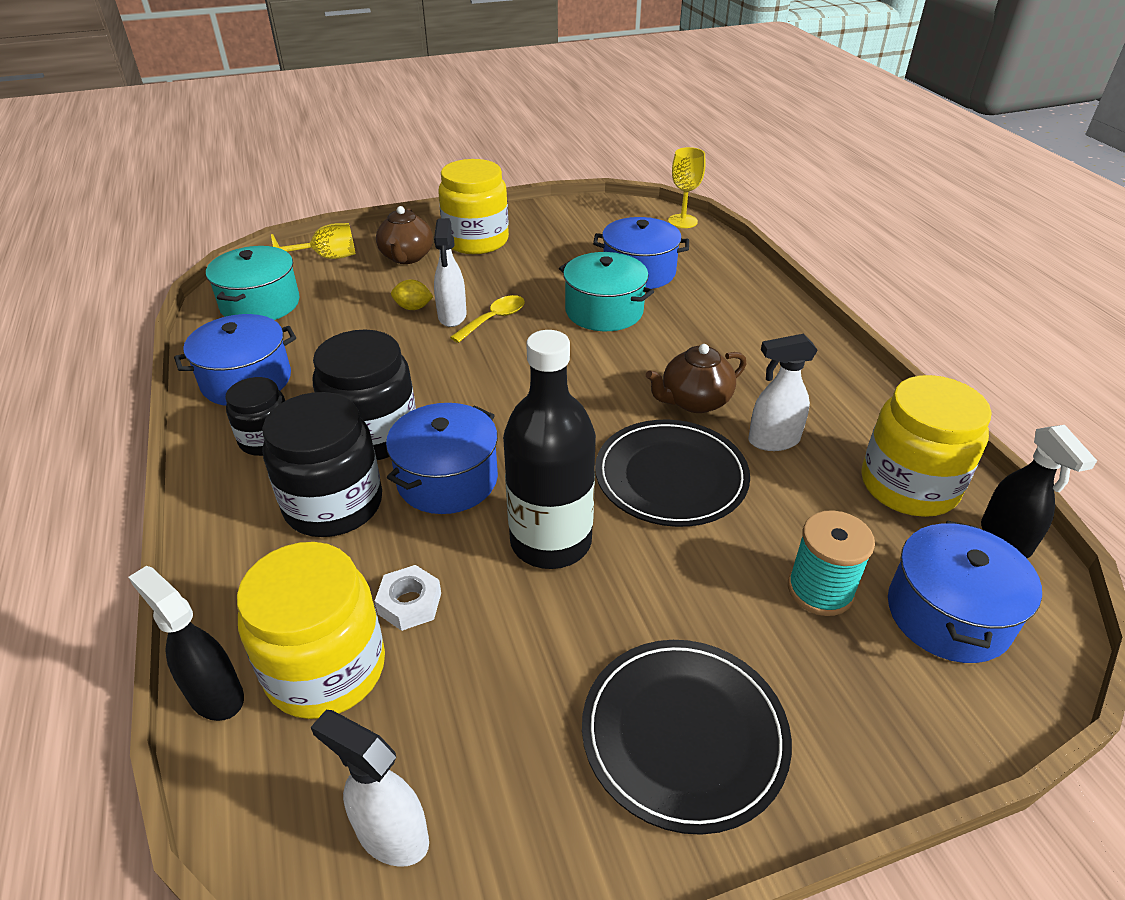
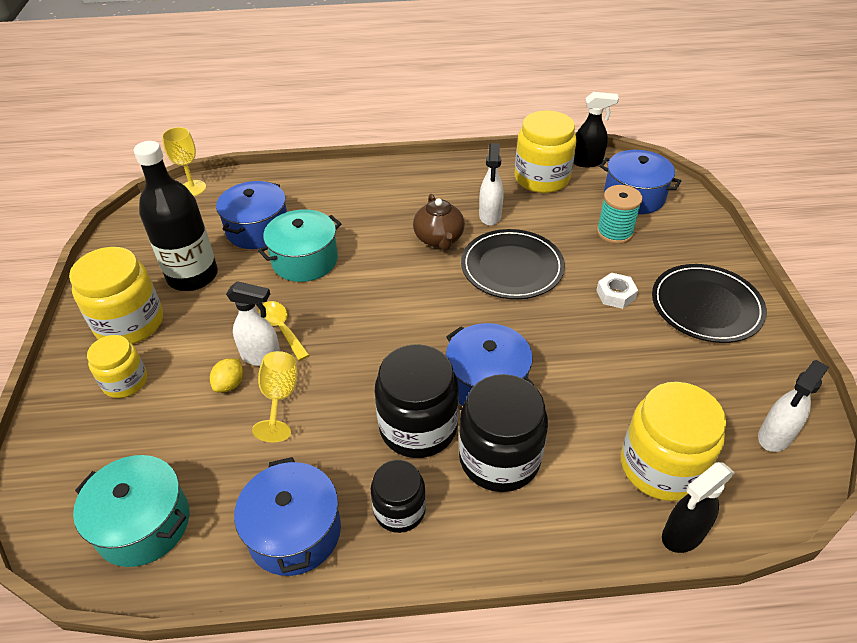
camera: 75 degrees left, 5 degrees up
(327, 258) = (76, 454): yellow goblet -> yellow goblet (280, 397)
(407, 257) = (125, 382): brown teapot -> yellow jar
(410, 603) = (608, 415): white nut -> white nut (615, 295)
(551, 541) = (561, 335): black bottle -> black bottle (193, 276)

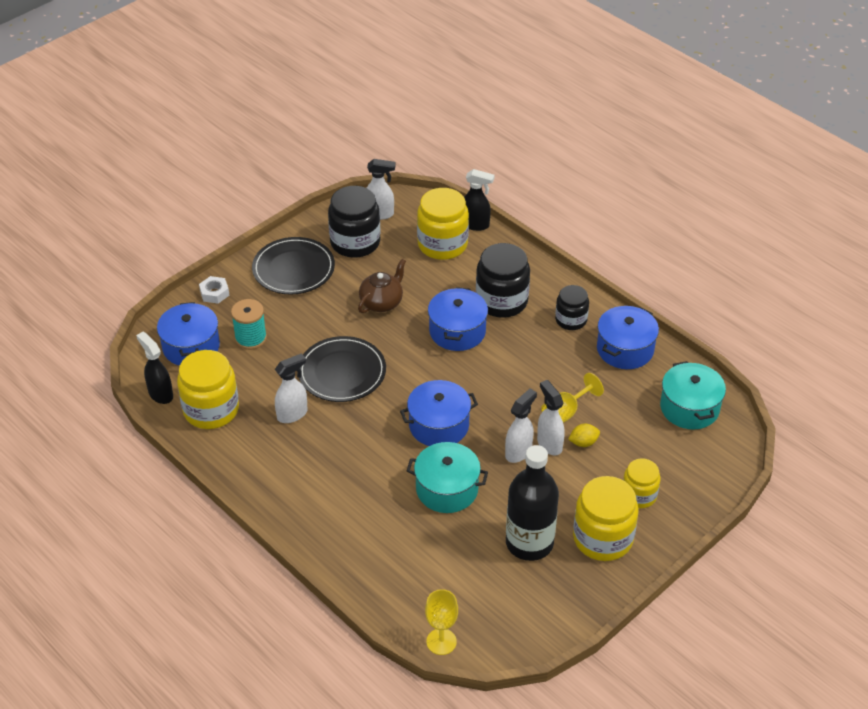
camera: 130 degrees left, 0 degrees up
(258, 229) = (444, 546): blue pot -> blue pot (439, 425)
(281, 328) = (518, 452): yellow spoon -> white spray bottle
(418, 427) = (518, 342): black jar -> black jar (355, 242)
(439, 239) = (348, 427): brown teapot -> brown teapot (382, 302)
(615, 295) = (322, 311): white nut -> white nut (214, 293)

